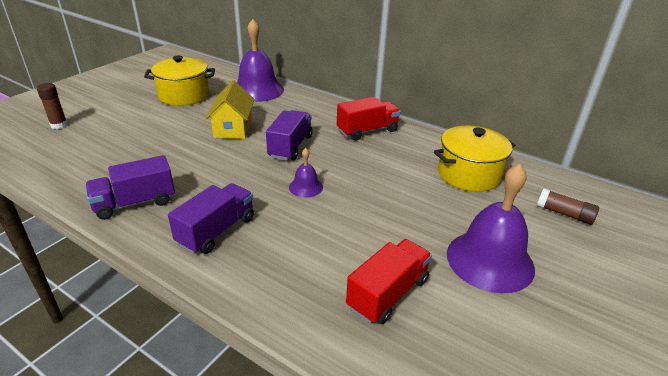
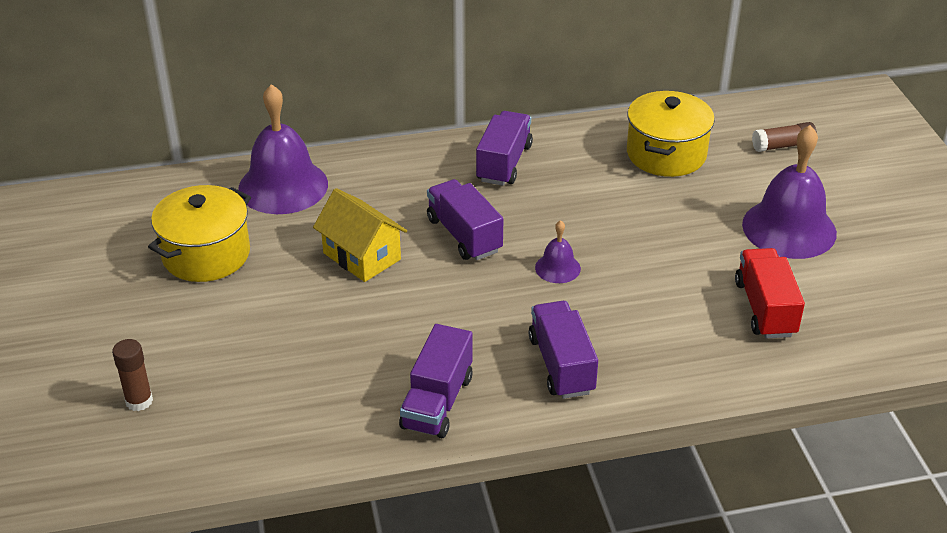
camera: 45 degrees left, 5 degrees up
(367, 131) = (504, 163): red truck -> purple truck

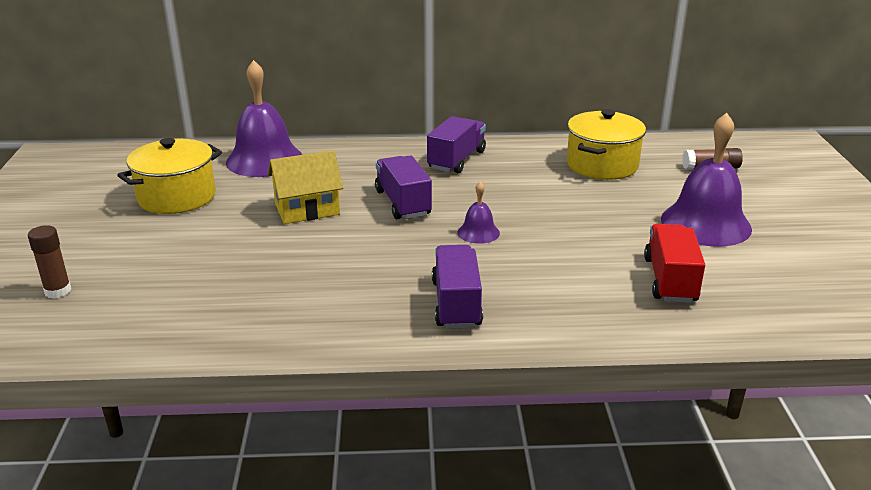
camera: 10 degrees right, 10 degrees down
(362, 256) = (307, 209): yellow house -> yellow house turned 75 degrees counterclockwise
(437, 402) = (325, 320): purple truck -> none

